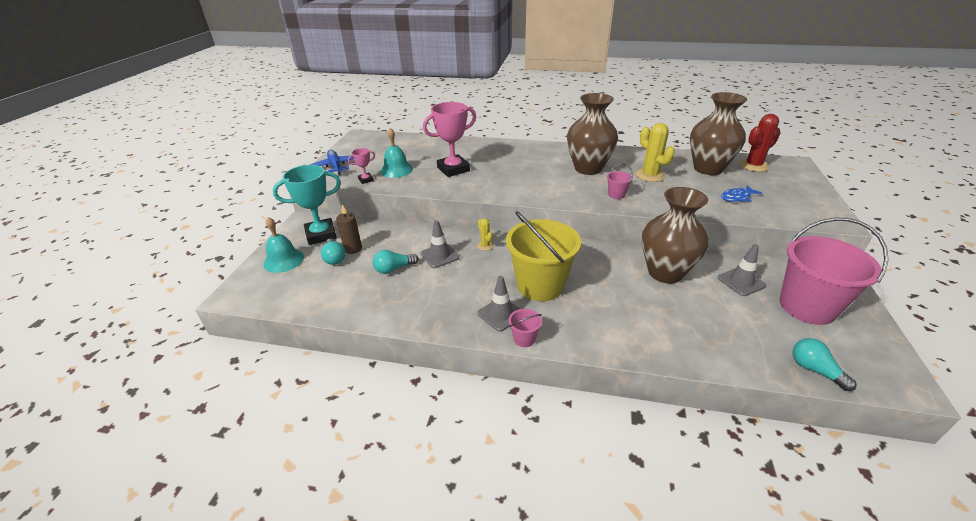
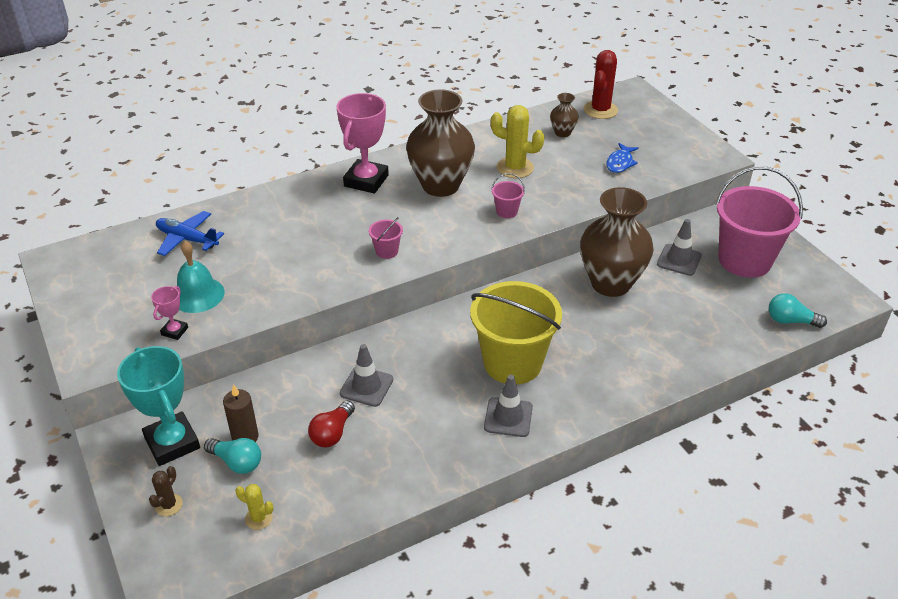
camera: 40 degrees left, 5 degrees up
(283, 260) = (169, 505): turquoise bell -> brown cactus
(321, 235) = (172, 443): turquoise trophy -> turquoise trophy turned 60 degrees counterclockwise
(336, 166) = (94, 330): blue plane -> blue plane (187, 239)
(394, 269) = (332, 433): turquoise light bulb -> red light bulb
(453, 169) = (277, 259): pink trophy -> pink trophy (366, 181)
(485, 245) = (404, 345): yellow cactus -> yellow cactus (258, 518)
(524, 339) = (556, 429): pink bucket -> pink bucket (387, 251)
(708, 169) = (562, 133): brown vase -> brown vase, size x0.45

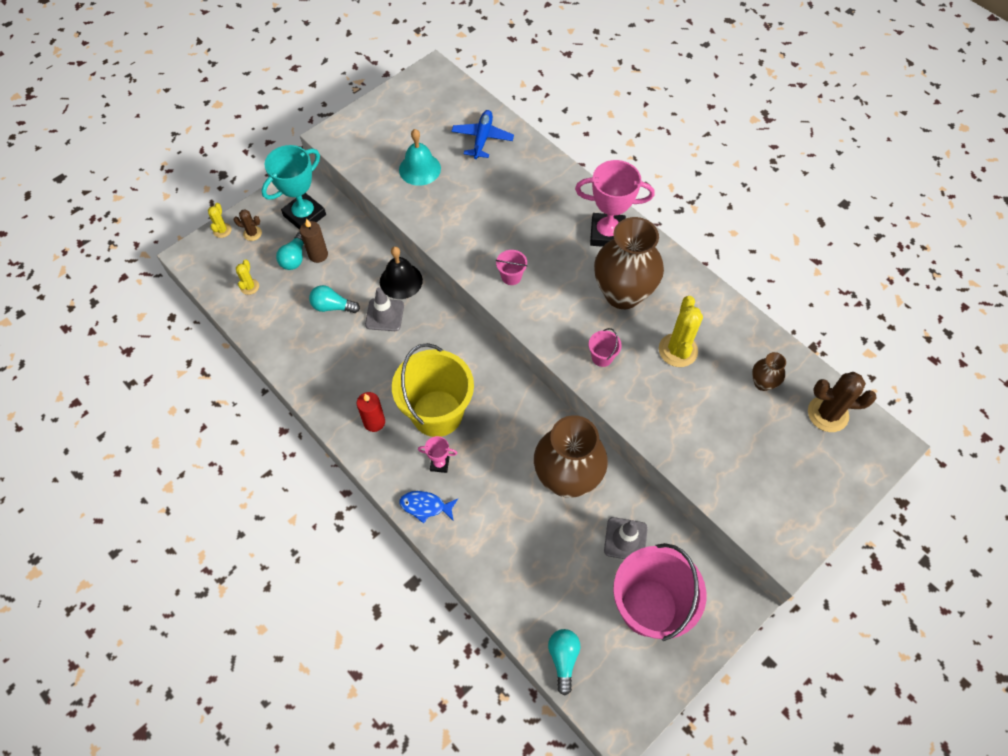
camera: 75 degrees right, 20 degrees up
(142, 541) = (222, 230): none -> yellow cactus
(174, 331) = (377, 170): pink trophy -> pink trophy (439, 464)
(325, 365) = (401, 281): none -> black bell
(332, 433) = (333, 306): red light bulb -> turquoise light bulb
(508, 417) = (374, 422): grey traffic cone -> red candle
(600, 110) = (827, 414): red cactus -> brown cactus
(620, 163) = (728, 448): blue fish -> blue fish (425, 506)

